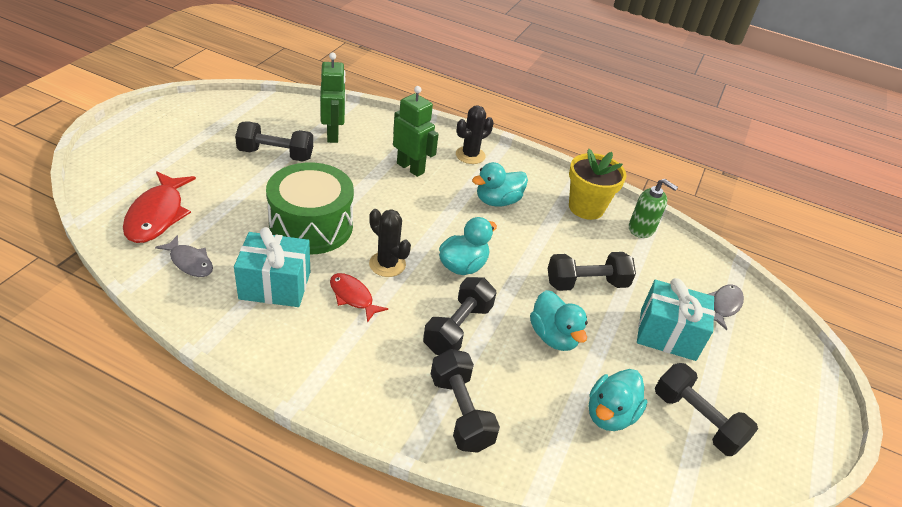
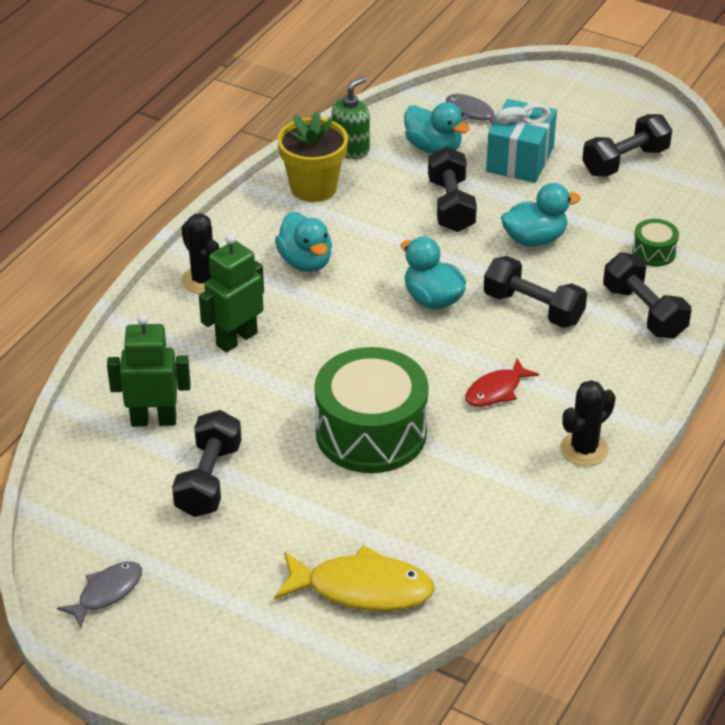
camera: 80 degrees left, 0 degrees up
(157, 215) = (362, 589): red fish -> yellow fish
(190, 262) = (453, 541): grey fish -> grey fish (107, 593)
(275, 285) = (485, 458): turquoise gift -> none
(387, 264) = (437, 362): black cactus -> black cactus (584, 449)
(460, 412) = (644, 312): black dumbbell -> black dumbbell turned 75 degrees clockwise
(554, 430) = (654, 252): none -> green drum
(610, 414) = (628, 214): turquoise duck -> turquoise duck (433, 148)

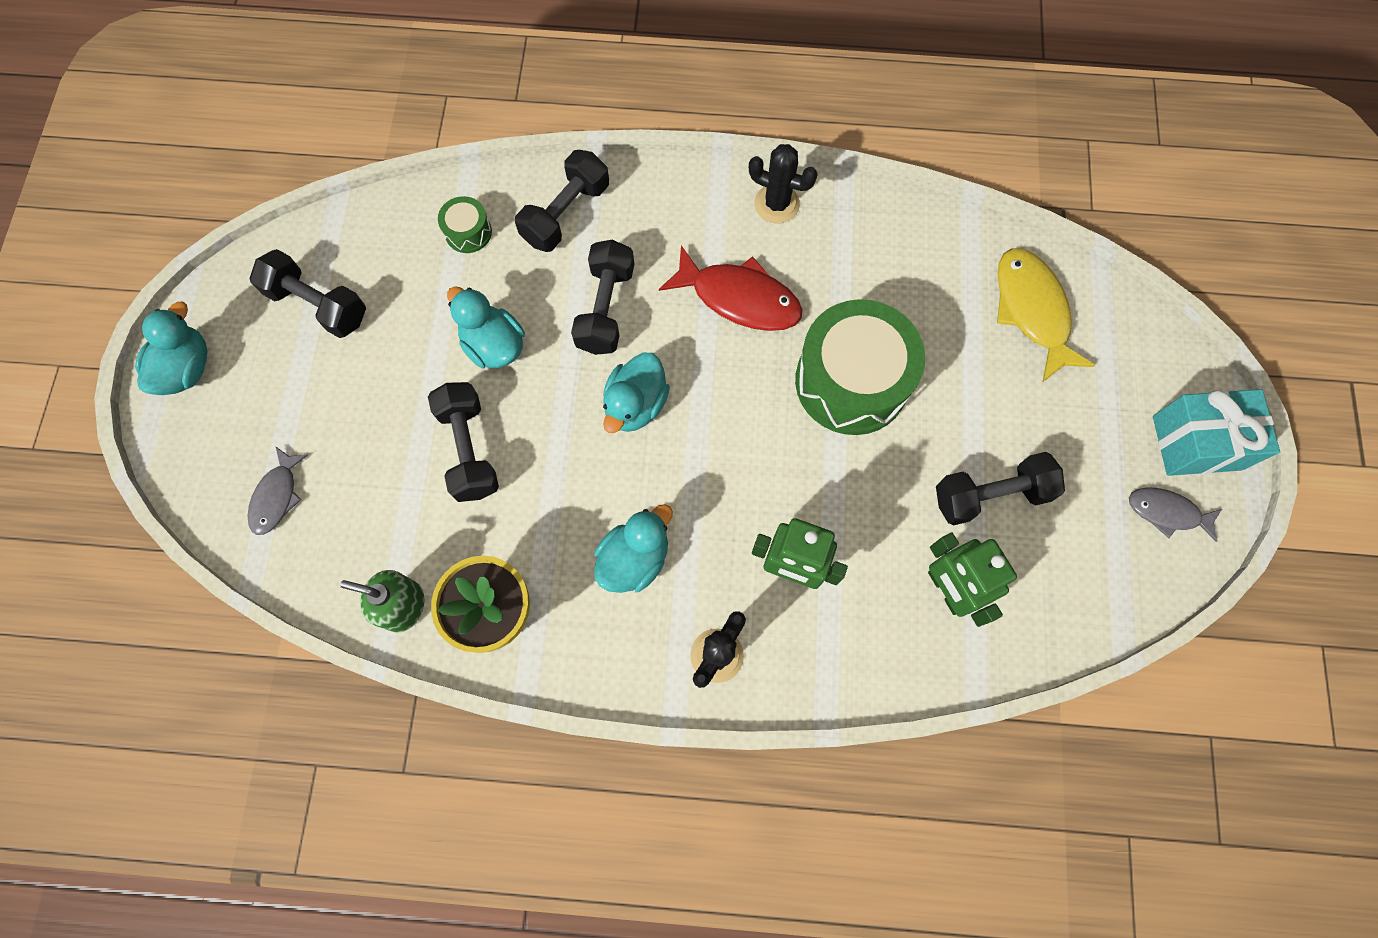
camera: 115 degrees left, 30 degrees up
(433, 148) = (365, 512): turquoise duck -> turquoise duck (187, 369)
(451, 205) = (469, 449): black dumbbell -> black dumbbell turned 75 degrees counterclockwise
(496, 390) = (739, 298): red fish -> red fish, size x1.68
(520, 160) = (354, 410): turquoise gift -> turquoise gift (1196, 443)

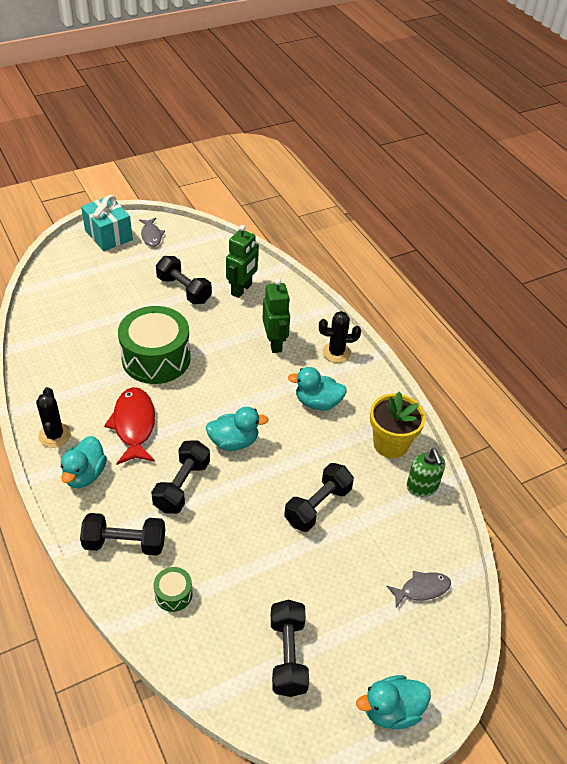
camera: 125 degrees left, 25 degrees down
(494, 345) = (245, 531): turquoise duck -> turquoise duck (85, 474)
(605, 308) = (182, 486): black dumbbell -> black dumbbell turned 45 degrees counterclockwise
(1032, 310) = (67, 306): yellow fish -> none

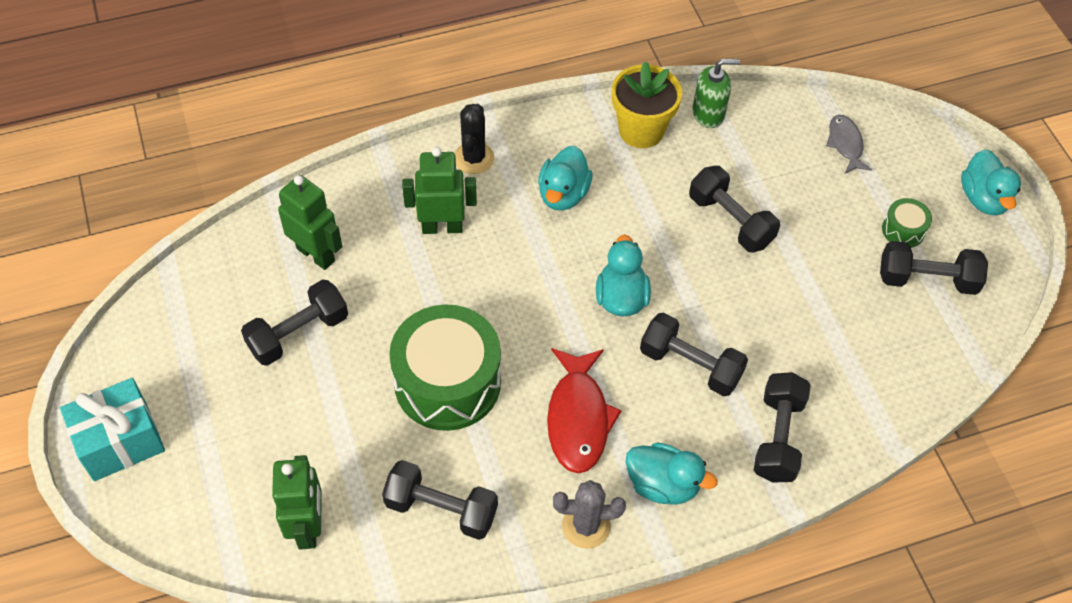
camera: 80 degrees left, 10 degrees up
(54, 435) = (586, 526): black cactus -> grey cactus
(57, 311) = (308, 527): none -> green robot
(67, 365) = (441, 509): none -> black dumbbell
(134, 425) = (578, 418): red fish -> red fish turned 90 degrees counterclockwise
(151, 236) = (142, 373): grey fish -> none
(173, 594) = (851, 386): green drum -> green drum (903, 230)

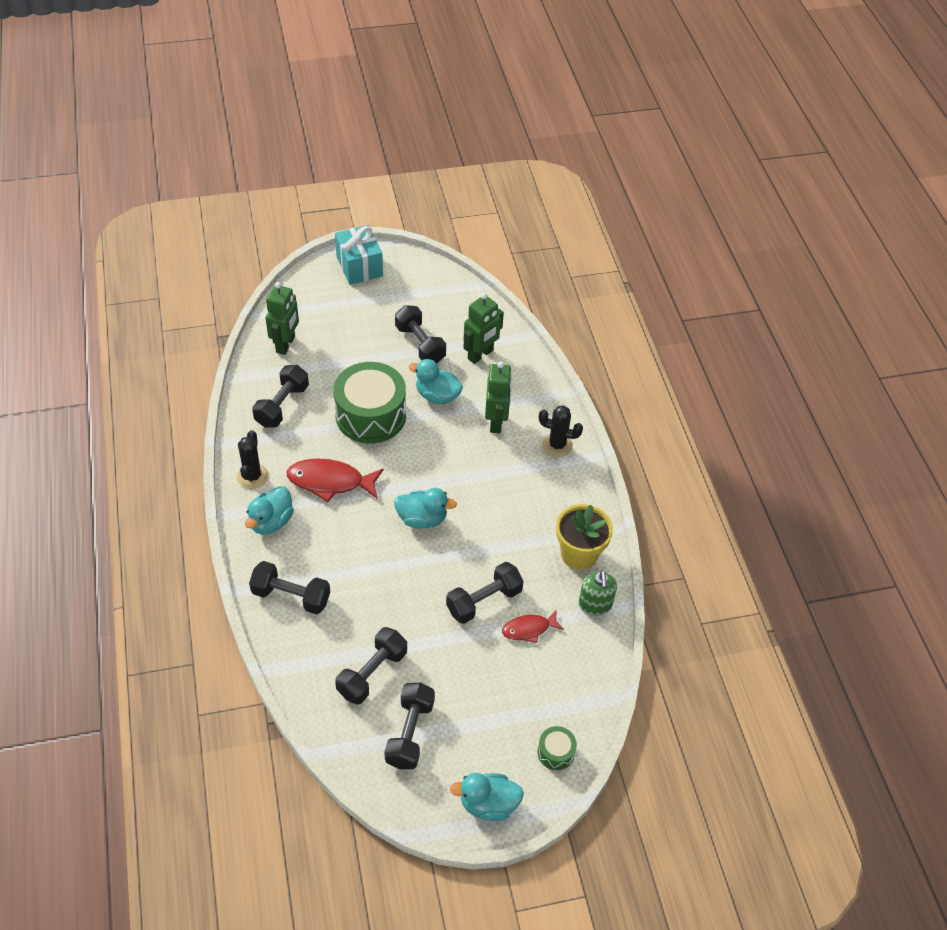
camera: 95 degrees right, 5 degrees down
(308, 527) = (286, 344): green robot -> green robot turned 75 degrees counterclockwise
(563, 194) = (519, 495): turquoise duck -> turquoise duck (437, 396)
(586, 526) = (252, 476): grey cactus -> black cactus
(690, 365) = (359, 552): black dumbbell -> black dumbbell (372, 673)
(758, 174) = (529, 629): none -> red fish
(845, 144) = (557, 703): grey fish -> none
(903, 230) = (461, 727): green drum -> green drum (555, 752)

